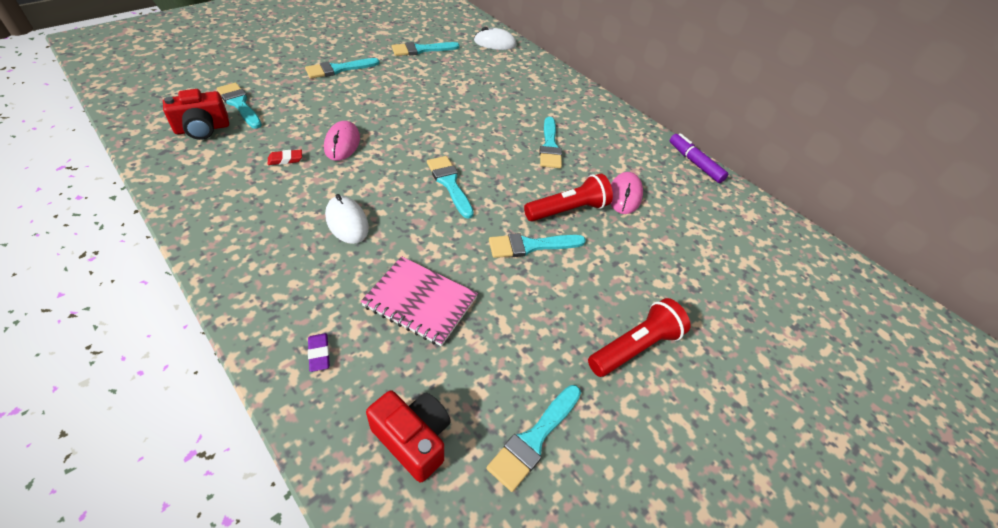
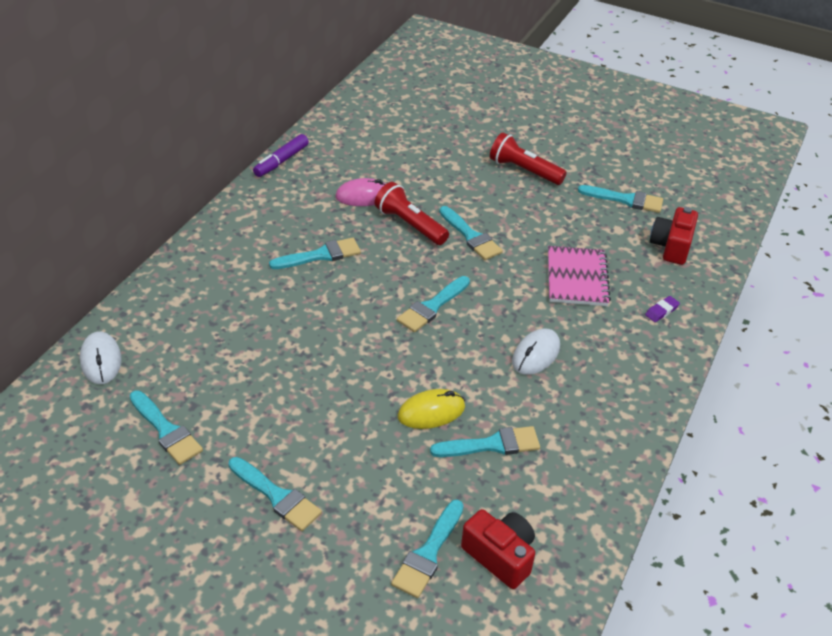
camera: 110 degrees left, 5 degrees down
(285, 159) = (492, 445): red eraser -> turquoise brush
(342, 143) = (431, 412): pink mouse -> yellow mouse

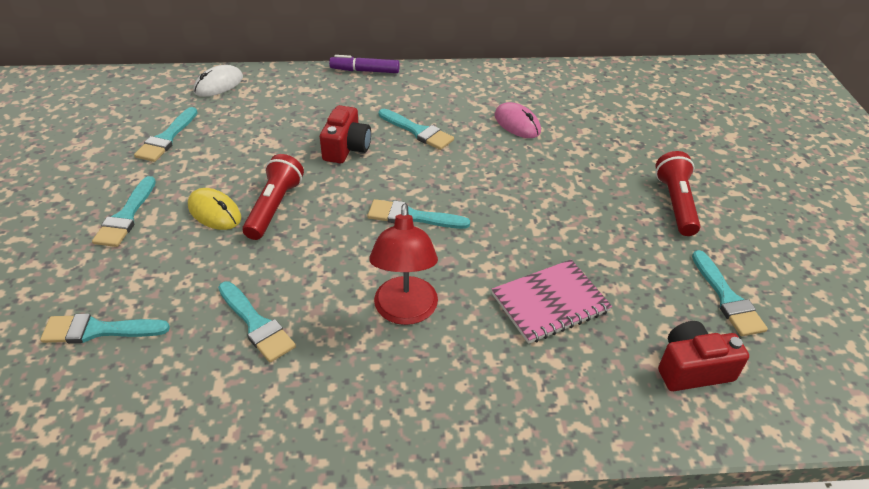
camera: 60 degrees right, 0 degrees up
(281, 161) = (511, 69): purple marker -> purple marker (365, 71)
(410, 225) = (508, 163): red flashlight -> red flashlight (274, 207)
(431, 412) = (274, 267): yellow mouse -> yellow mouse (214, 212)
(471, 236) = (533, 205): turquoise brush -> none
(500, 556) = (114, 383): red camera -> red camera (346, 148)
(536, 354) = (405, 312): white mouse -> red lamp
(661, 311) = (567, 398): purple eraser -> none

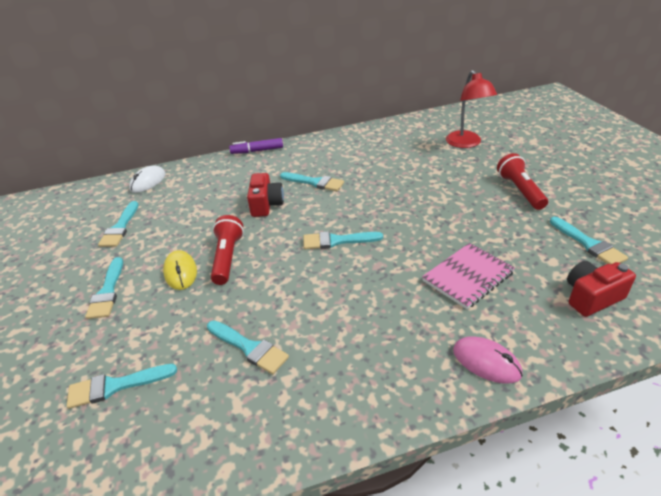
camera: 10 degrees left, 5 degrees down
(214, 212) = (180, 272): yellow mouse -> yellow mouse turned 45 degrees clockwise
(405, 312) = (363, 309): red lamp -> red lamp (466, 143)
(517, 124) = (384, 163): pink mouse -> pink mouse (486, 362)

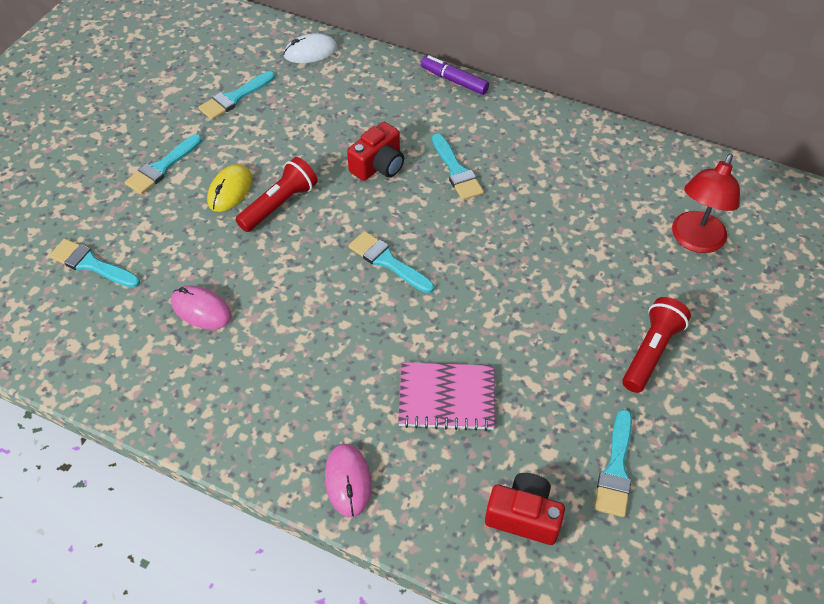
camera: 40 degrees right, 15 degrees up
(249, 348) = (201, 310): turquoise brush -> pink mouse

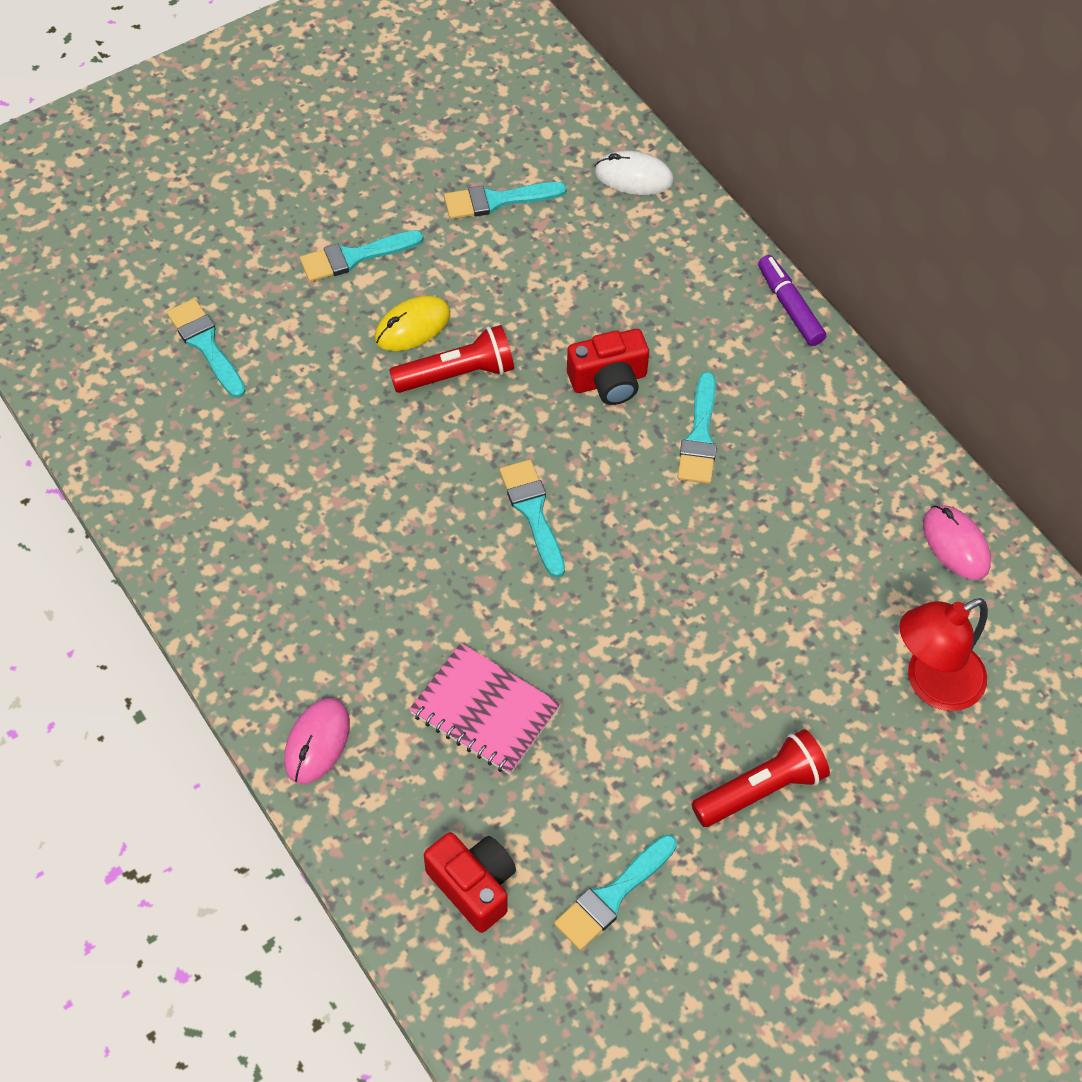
camera: 30 degrees right, 5 degrees up
(201, 310) = (289, 462): pink mouse -> pink mouse (955, 544)

